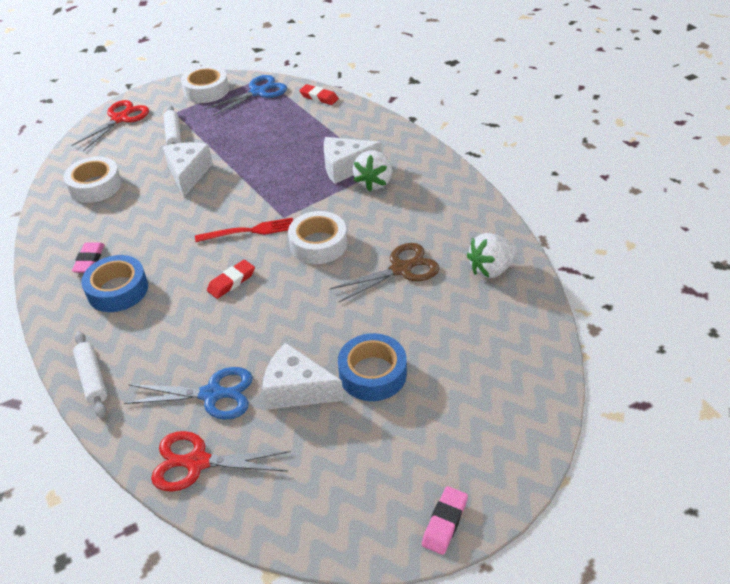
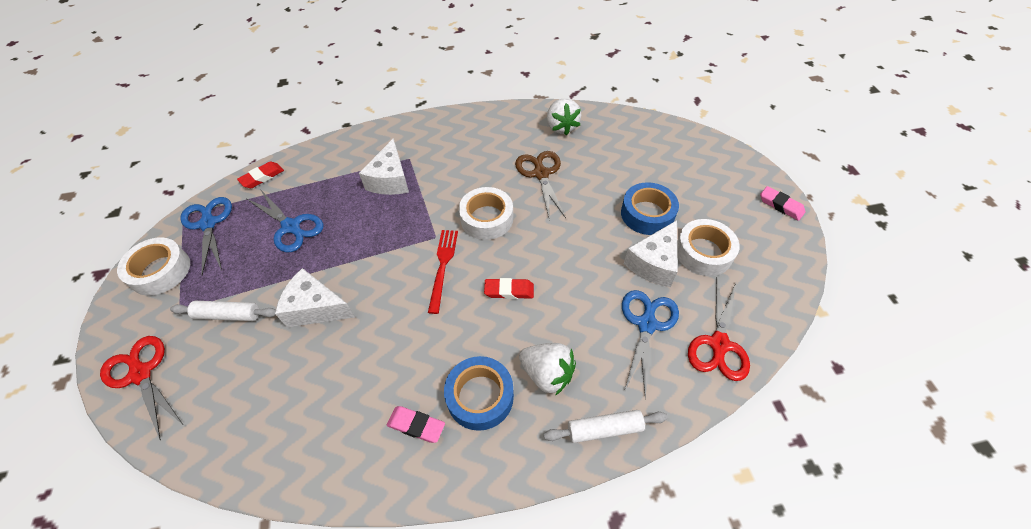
camera: 75 degrees left, 10 degrees up
(95, 186) = (273, 413): white tape -> white tape (703, 252)
(231, 282) = (509, 291): red eraser -> red eraser turned 60 degrees counterclockwise
(268, 132) = (291, 227): none -> blue scissors
(374, 183) = (424, 166): white strawberry -> white strawberry (547, 374)

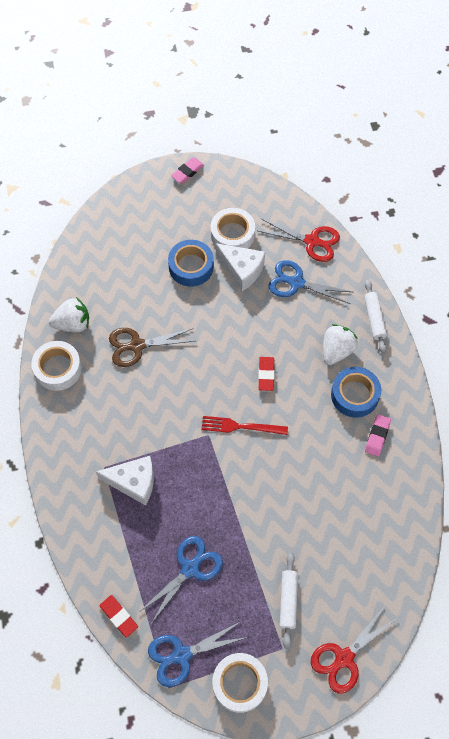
camera: 90 degrees left, 10 degrees up
(316, 308) = (281, 526): white cheese -> none
(487, 218) = (189, 392): white tape -> white tape (58, 369)

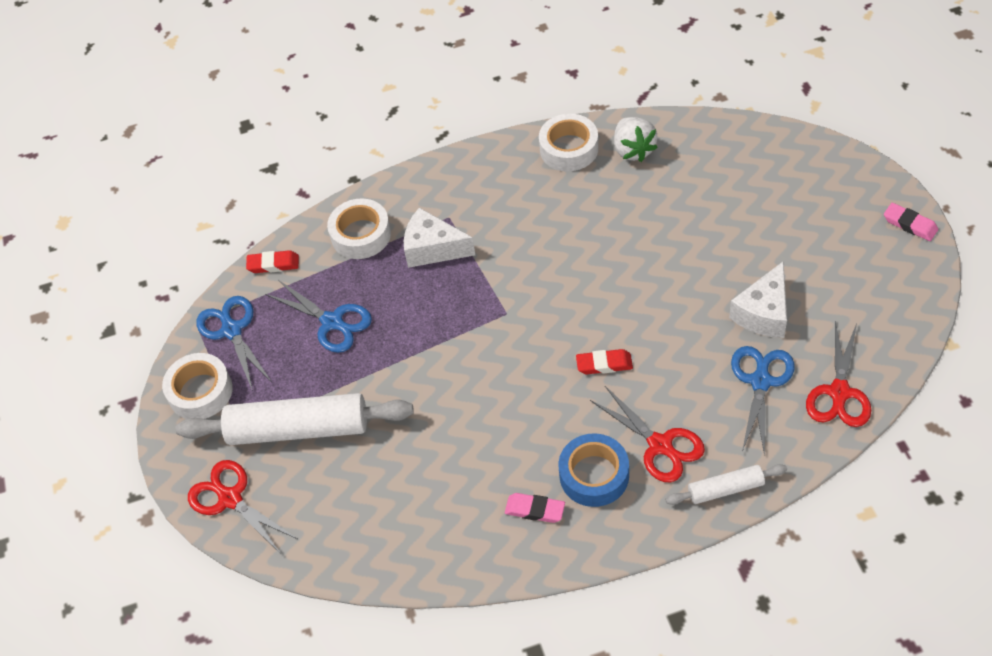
camera: 90 degrees right, 10 degrees down
(119, 616) = (273, 264): red eraser -> red eraser turned 45 degrees clockwise
(133, 482) = (433, 248): white cheese -> white cheese turned 105 degrees clockwise
(137, 345) = (617, 218): brown scissors -> none
(191, 266) = (752, 254): blue tape -> none
(232, 234) = (820, 293): white tape -> white tape (361, 235)
(240, 426) = (523, 346): red fork -> none
(288, 601) = (298, 429): white rolling pin -> white rolling pin, size x1.99
(336, 351) = (660, 445): white strawberry -> red scissors

